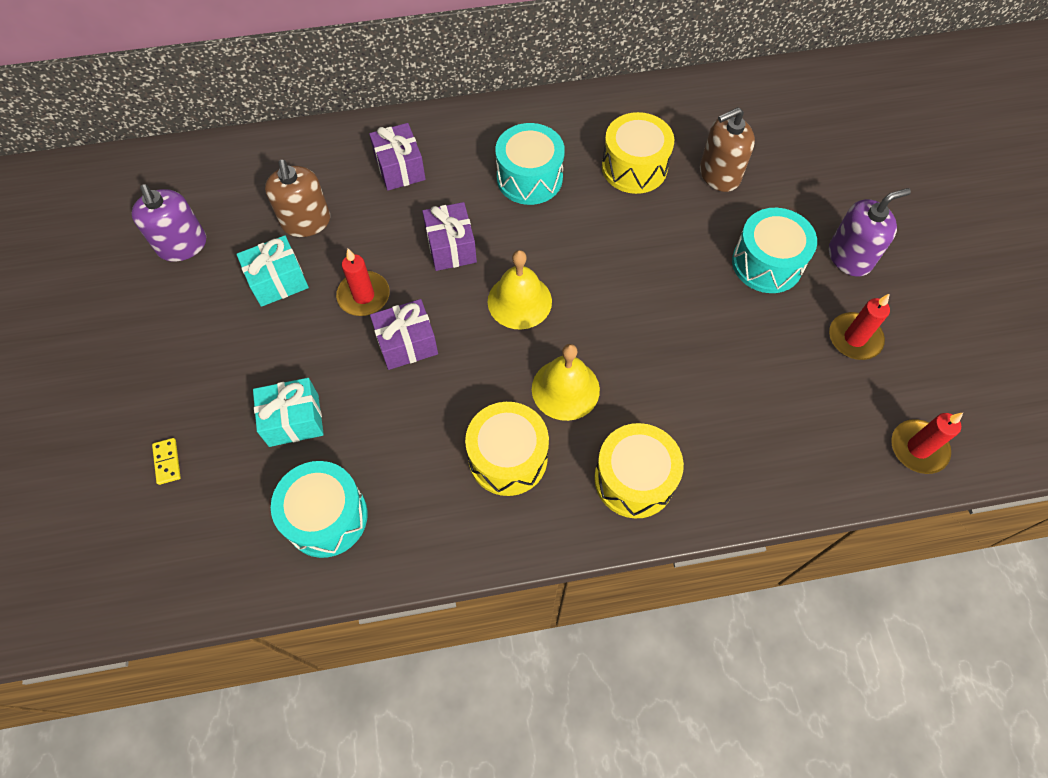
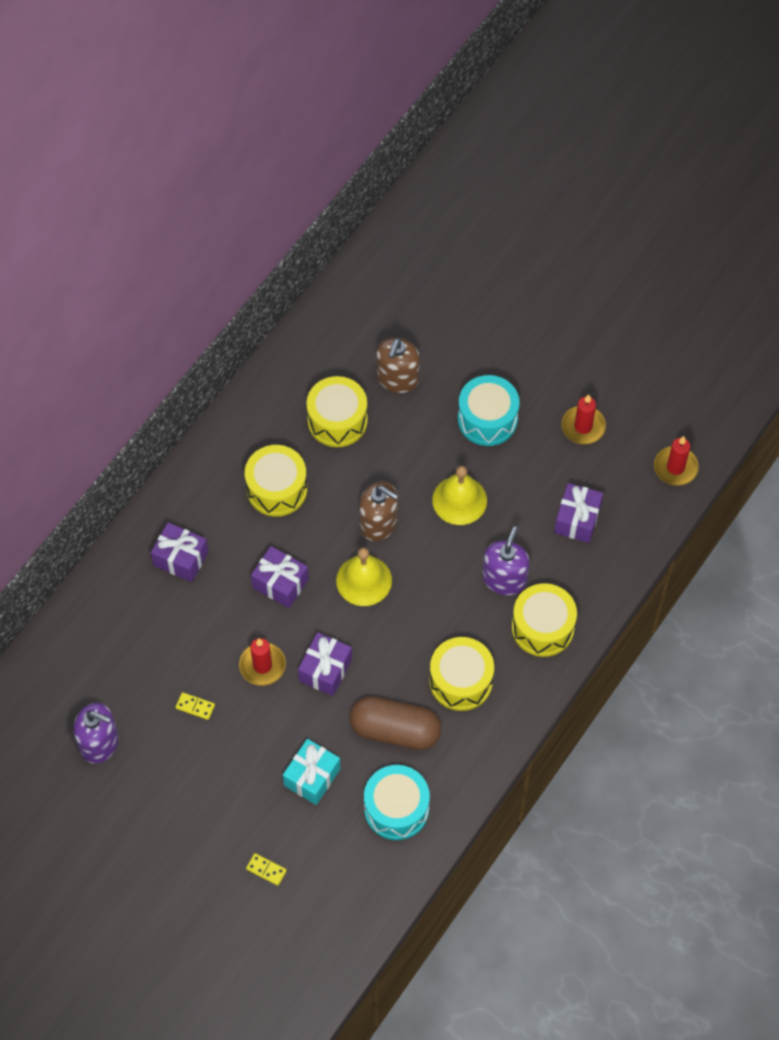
camera: 45 degrees left, 0 degrees up
(278, 281) = (195, 707): turquoise gift -> yellow domino
(306, 222) = (163, 652): brown soap dispenser -> brown soap dispenser (379, 523)
(404, 446) = (395, 730): none -> brown capsule
(529, 178) = (277, 489): turquoise drum -> yellow drum
(565, 389) = (450, 610): yellow bell -> yellow bell (459, 500)
(767, 412) = (577, 519): none -> purple gift
(849, 257) = (532, 371): purple soap dispenser -> purple soap dispenser (504, 579)

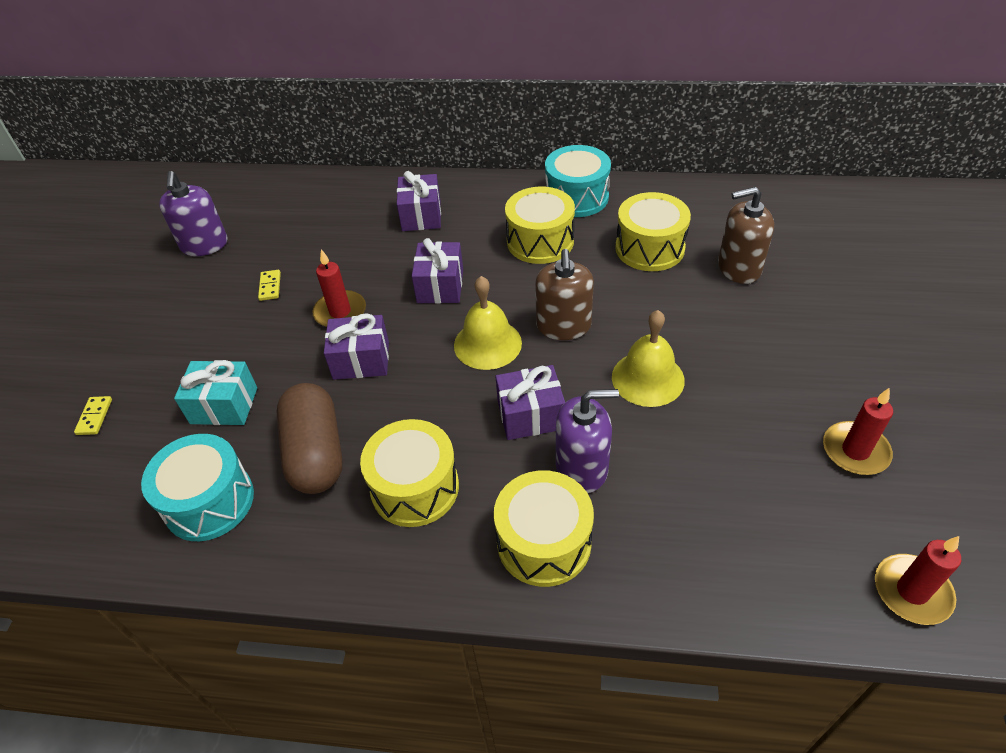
camera: 65 degrees right, 15 degrees down
(487, 419) = (768, 357): turquoise drum -> turquoise drum (576, 197)
(577, 519) = (725, 507): purple gift -> purple gift (530, 415)

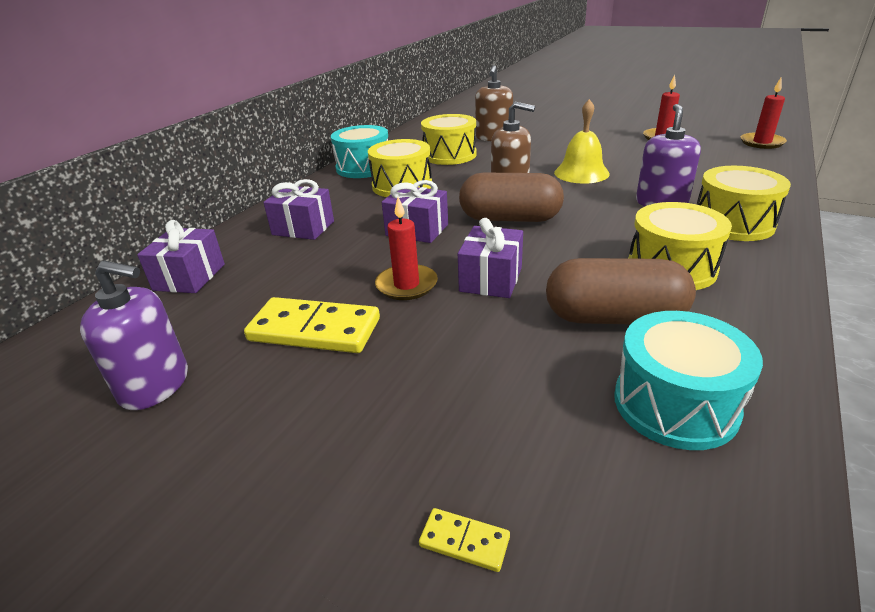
camera: 70 degrees left, 15 degrees down
(224, 405) = (511, 382): turquoise gift -> none
(270, 286) = (314, 330): yellow domino -> yellow domino, size x2.28
(487, 344) = (510, 219): yellow bell -> brown capsule
(530, 415) = (602, 212): purple gift -> purple gift (189, 277)

